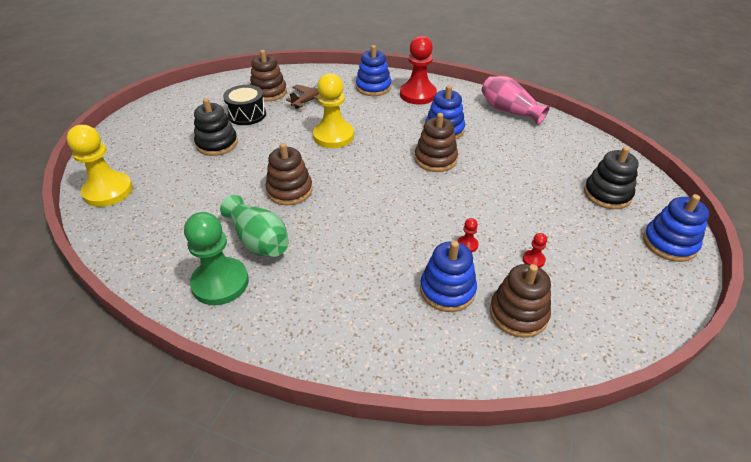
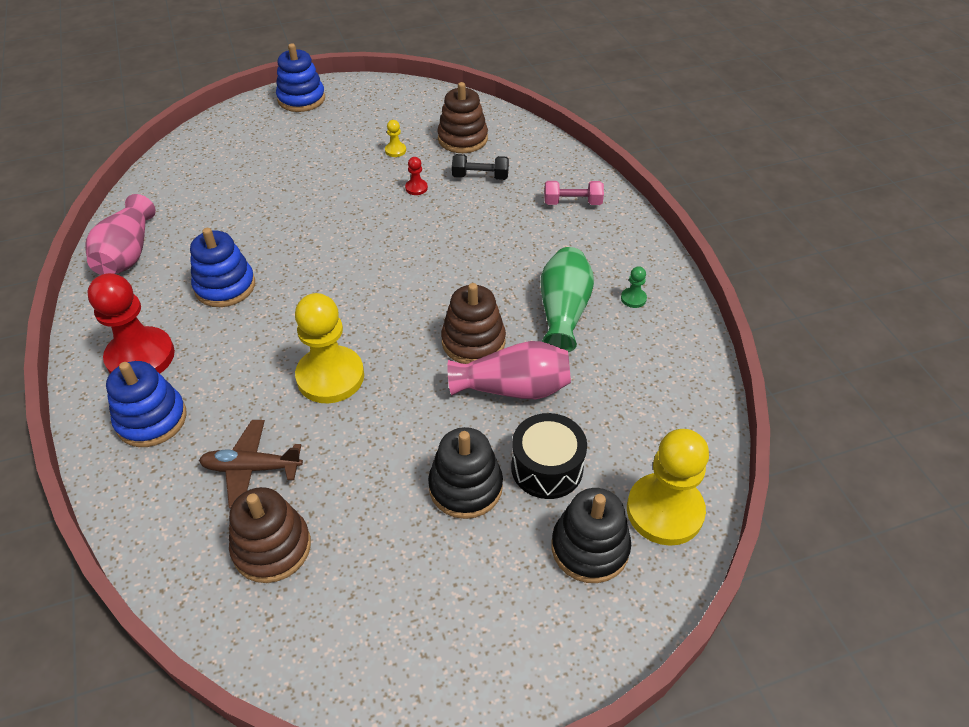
camera: 130 degrees left, 5 degrees up
(220, 283) = (633, 298): green pawn -> green pawn, size x0.41
(240, 186) = (513, 388): none -> pink vase
(247, 114) = (364, 518): black drum -> black drum (547, 468)
(352, 327) = (572, 202): none -> pink dumbbell
(435, 159) = (299, 264): brown stacking toy -> none
(447, 290) = (480, 177): blue stacking toy -> black dumbbell
(533, 260) = (395, 150): red pawn -> yellow pawn
(607, 194) = (257, 141): black stacking toy -> black stacking toy (590, 548)

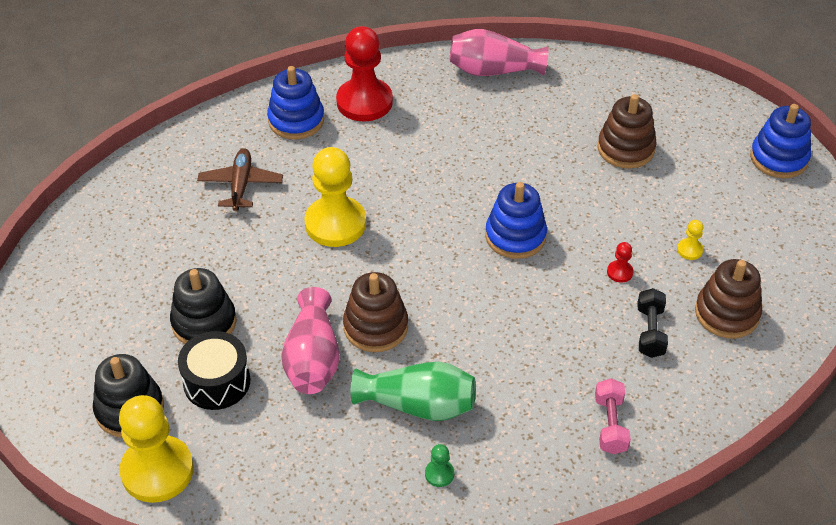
camera: 90 degrees right, 0 degrees up
(225, 286) = (451, 140): blue stacking toy -> blue stacking toy (515, 236)
(272, 547) = (166, 206): brown stacking toy -> brown stacking toy (625, 148)

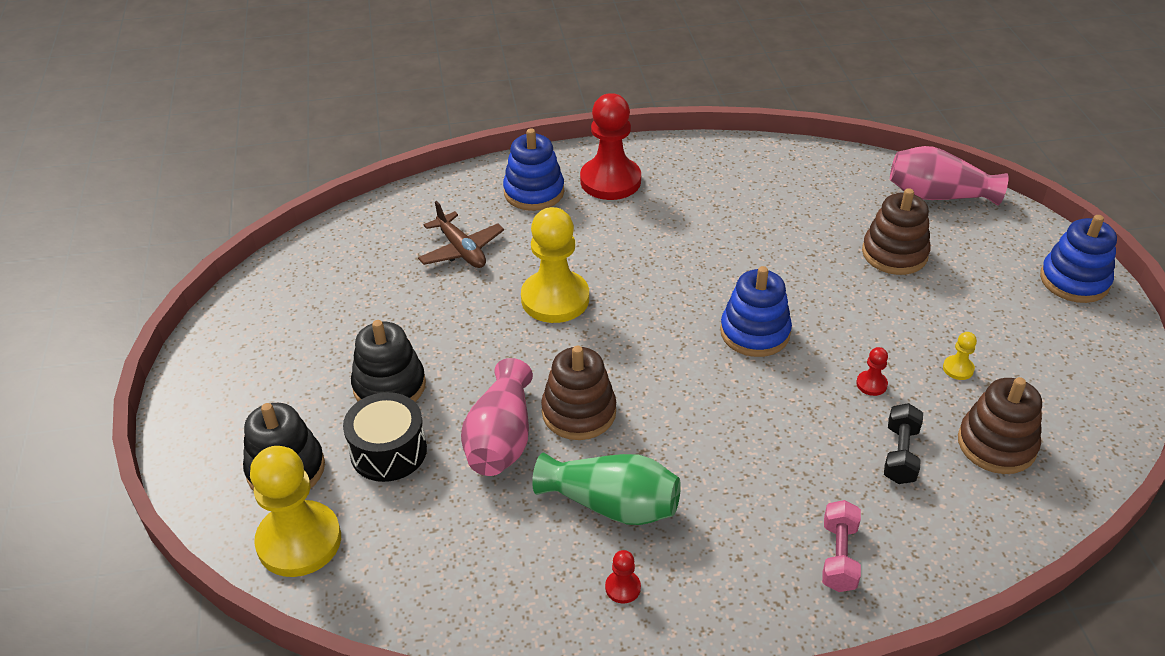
camera: 10 degrees right, 5 degrees down
(241, 185) = (461, 250): brown plane -> brown plane turned 135 degrees clockwise
(439, 474) = (623, 588): green pawn -> red pawn
(493, 70) = (756, 162): pink vase -> pink vase (938, 195)

